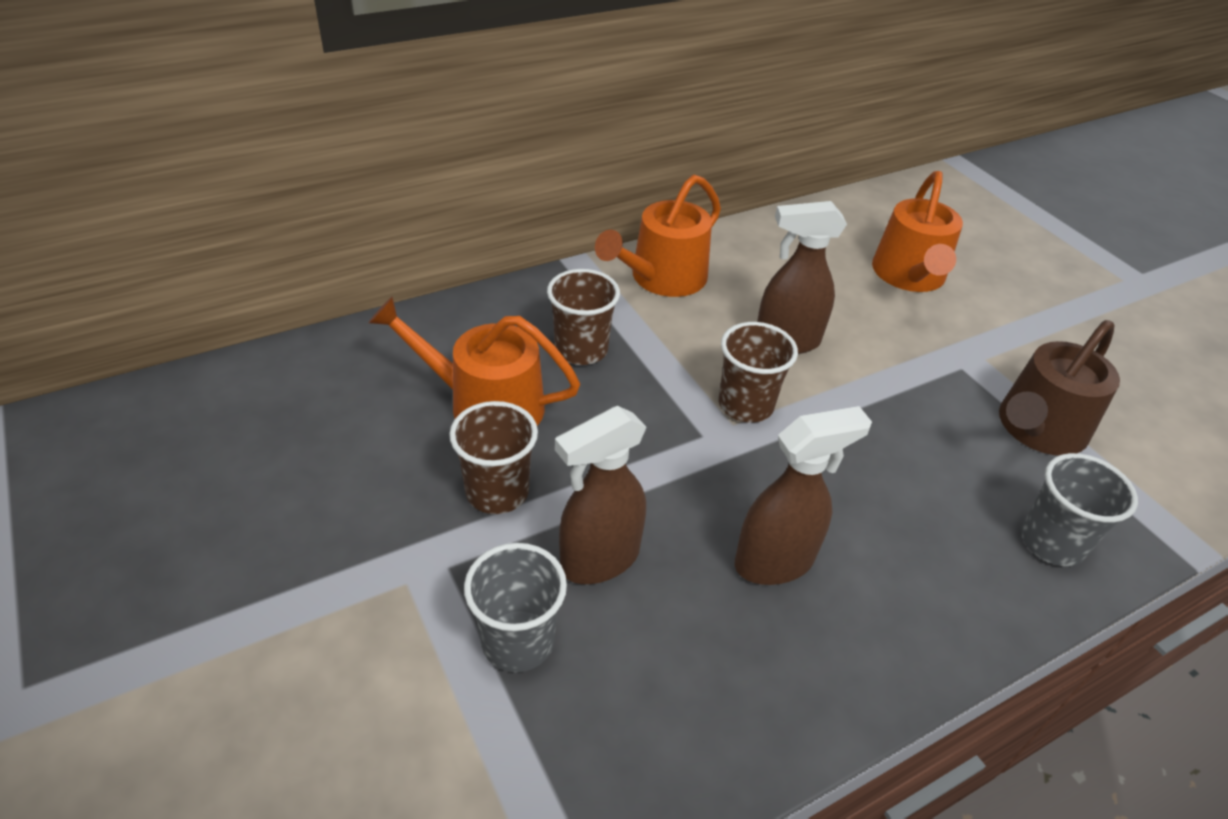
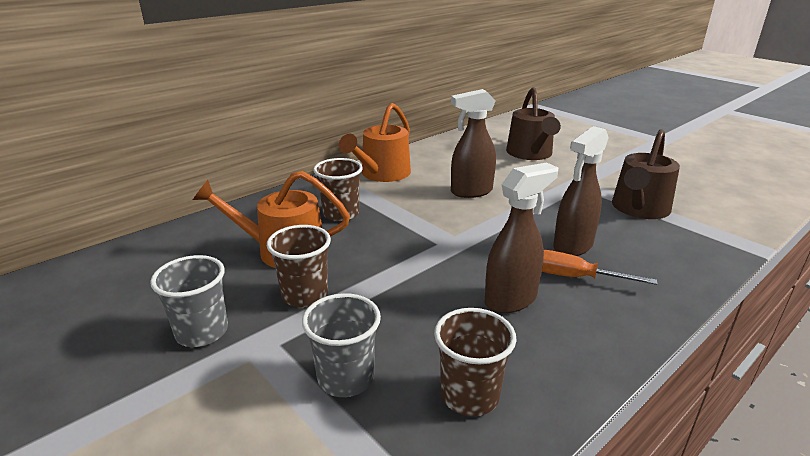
camera: 10 degrees left, 15 degrees down
(599, 559) = (390, 320): brown spray bottle -> brown spray bottle (572, 246)
(745, 405) = (458, 224): brown cup -> brown cup (469, 395)
(881, 542) = (574, 277): none -> orange screwdriver
(909, 276) = (530, 154): orange watering can -> brown watering can
(1052, 542) = (677, 259): grey cup -> grey cup (202, 332)

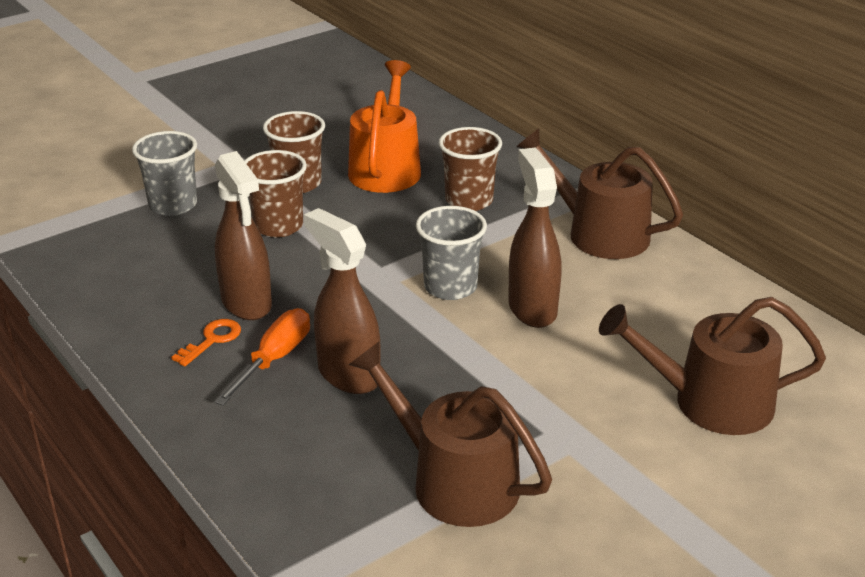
camera: 95 degrees right, 5 degrees up
(202, 332) = (260, 141): grey cup -> grey cup (450, 287)
(382, 174) = (599, 233): orange watering can -> brown watering can
(469, 395) = (123, 261): brown cup -> brown cup (278, 226)
(569, 310) = (212, 340): none -> orange key

